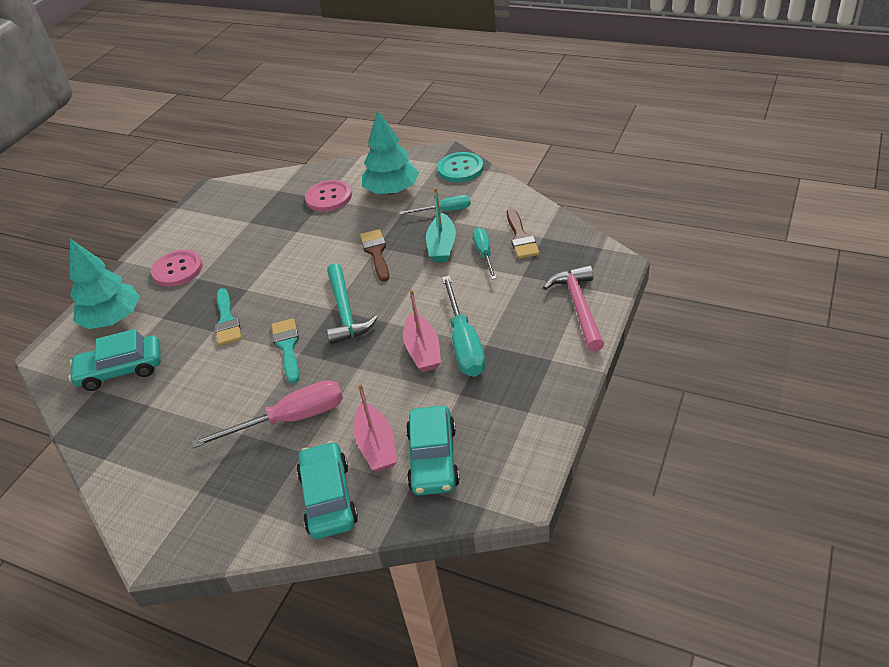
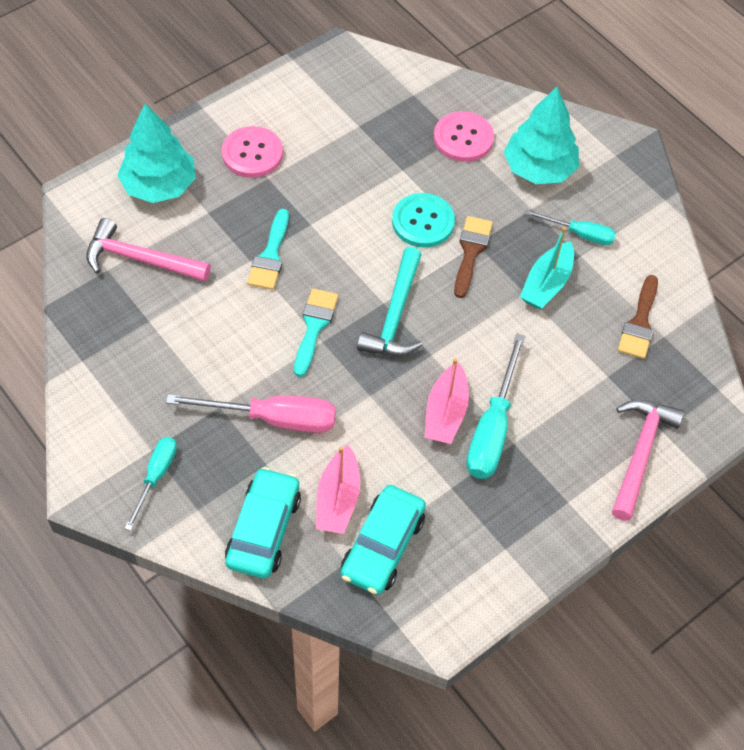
camera: 20 degrees right, 15 degrees up
(121, 370) = (140, 259): turquoise car -> pink hammer
(460, 169) = (636, 179): turquoise button -> turquoise button (423, 222)
(484, 254) = (585, 322): turquoise screwdriver -> turquoise screwdriver (156, 476)

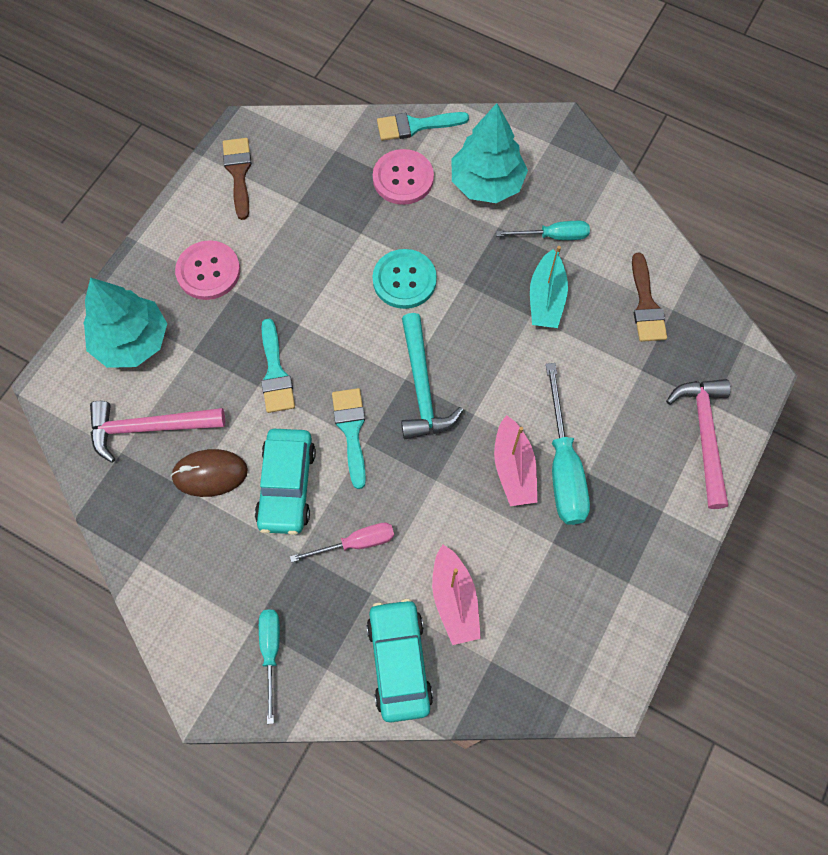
camera: 20 degrees left, 10 degrees up
(174, 315) = (210, 474): none -> brown mouse
(273, 419) = (356, 543): pink screwdriver -> pink screwdriver, size x0.60
(383, 546) = (517, 630): turquoise car -> turquoise car (287, 486)
(471, 251) = (462, 293): brown brush -> brown brush (238, 173)
(496, 99) = (415, 126): none -> turquoise brush

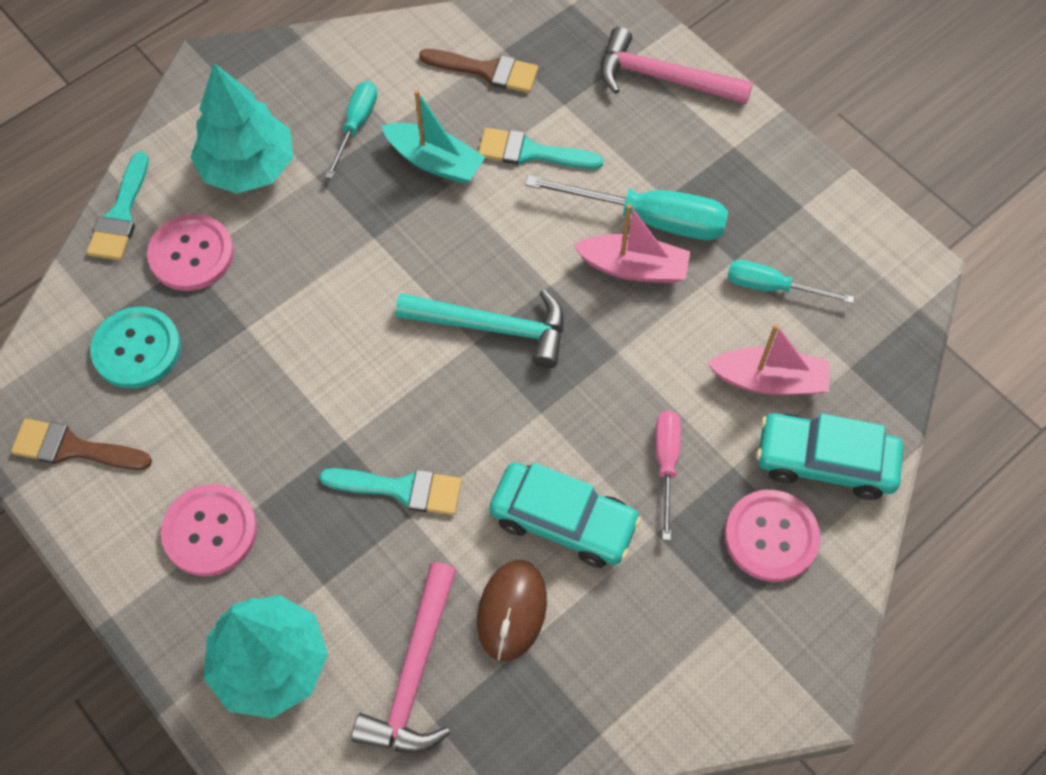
camera: 70 degrees left, 5 degrees down
(271, 652) = (772, 602): turquoise screwdriver -> turquoise screwdriver (772, 287)
(323, 637) = (771, 537): none -> pink button
(351, 430) = (518, 424): turquoise brush -> turquoise brush (530, 152)
(404, 280) = (339, 300): turquoise button -> turquoise button (137, 349)

